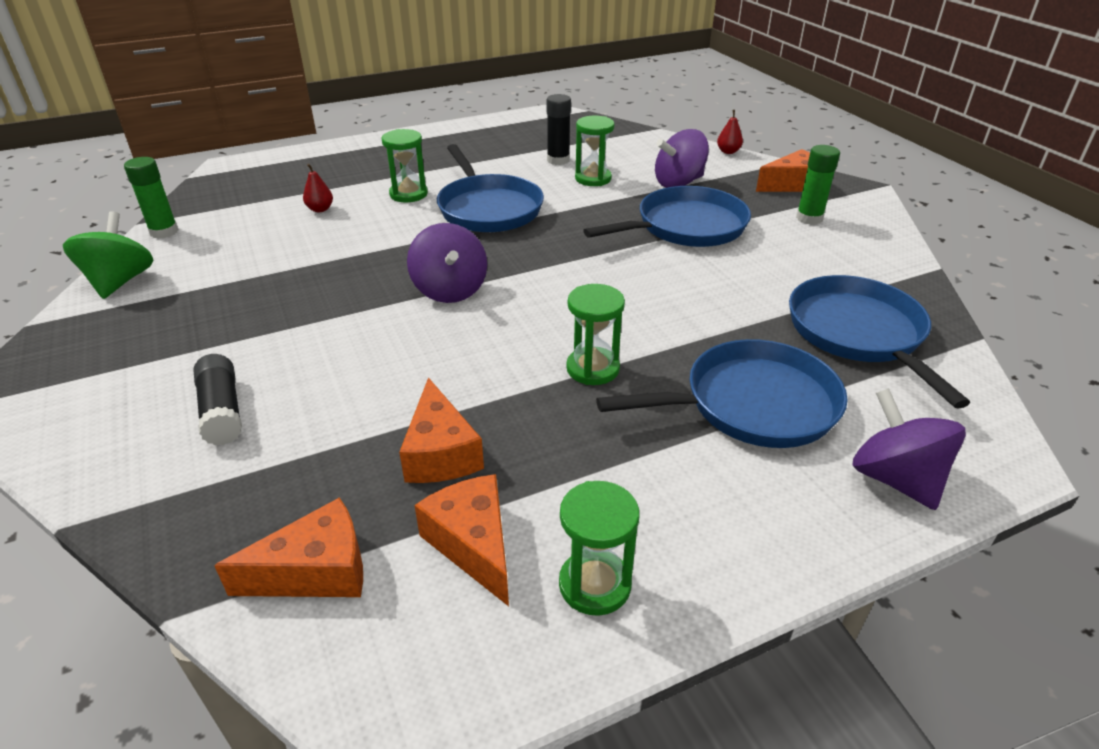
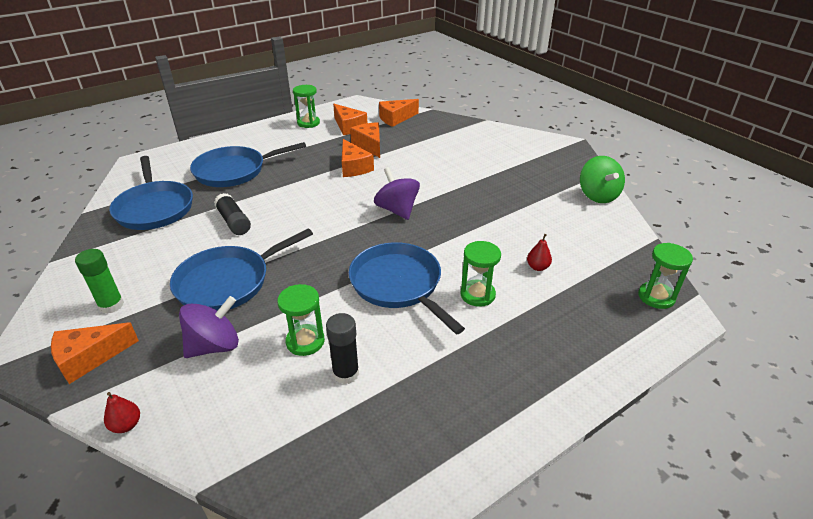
camera: 170 degrees right, 0 degrees up
(164, 232) = (626, 232): green glue stick -> none
(222, 411) = (468, 149): black glue stick -> black glue stick (233, 222)
(496, 386) = (353, 167): none -> orange cheese
(593, 369) = (308, 178): green hourglass -> green hourglass (656, 297)
(895, 479) = (189, 153): purple spinning top -> none

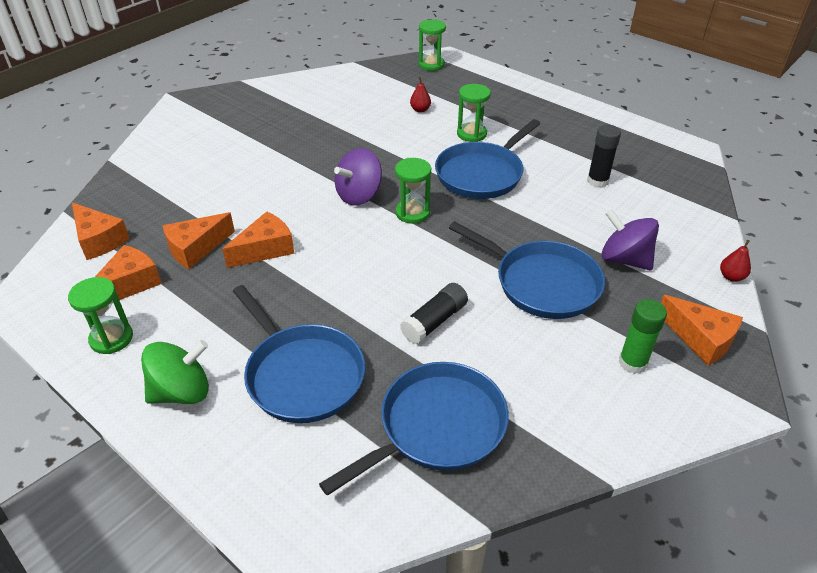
camera: 105 degrees left, 5 degrees up
(305, 341) = (582, 209): green hourglass -> green hourglass (412, 213)
(597, 195) = (293, 85): green spinning top -> green spinning top (182, 392)

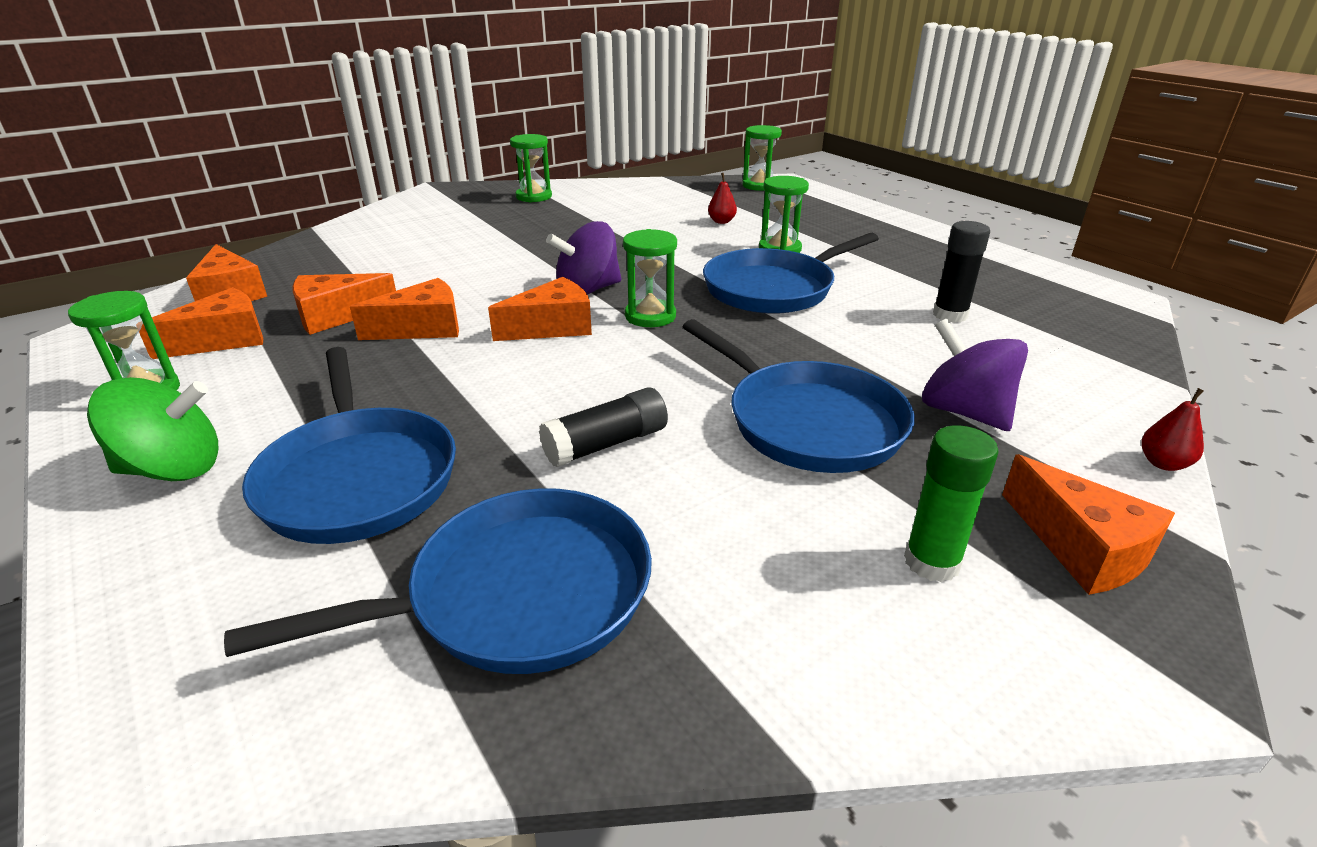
camera: 15 degrees right, 10 degrees down
(266, 100) = (534, 197): none -> green hourglass
(353, 233) = (552, 327): none -> orange cheese

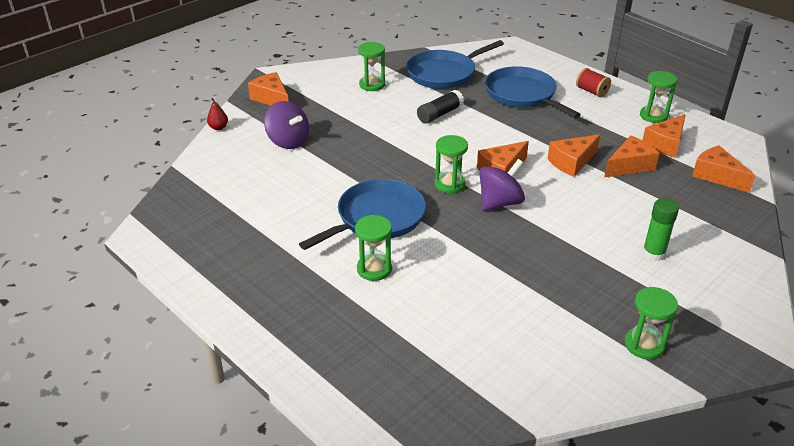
camera: 170 degrees right, 5 degrees up
(173, 469) = (591, 91): green spinning top -> red spool
(721, 221) = (431, 312): red pear -> none
(759, 185) = (403, 414): green hourglass -> green hourglass (372, 85)
(809, 422) = (358, 130): blue pan -> none
(932, 562) = (322, 91): green glue stick -> green glue stick (653, 253)
(950, 315) = (266, 204): black glue stick -> none

